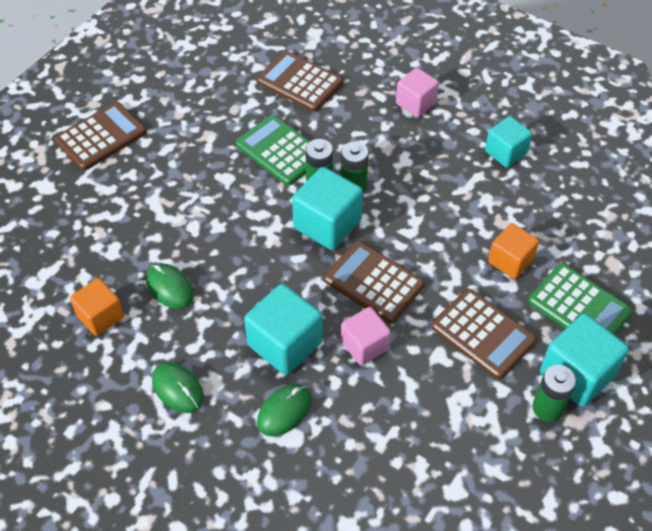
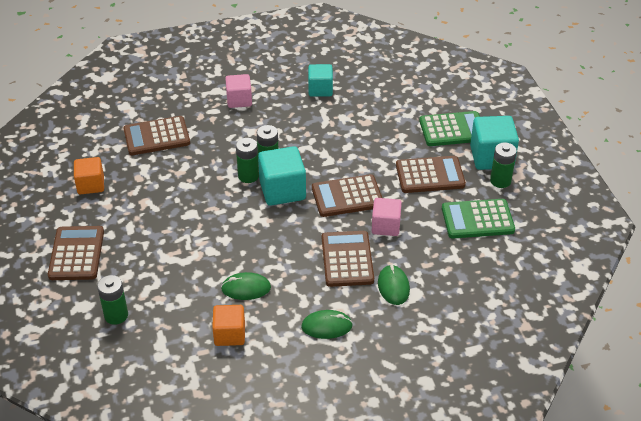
camera: 50 degrees left, 10 degrees down
(53, 217) = (116, 315): none -> green battery
(280, 151) = (200, 177): green calculator -> green calculator (477, 219)
(285, 344) = (347, 259): turquoise cube -> brown calculator
(510, 261) = (395, 135): orange cube -> orange cube (91, 185)

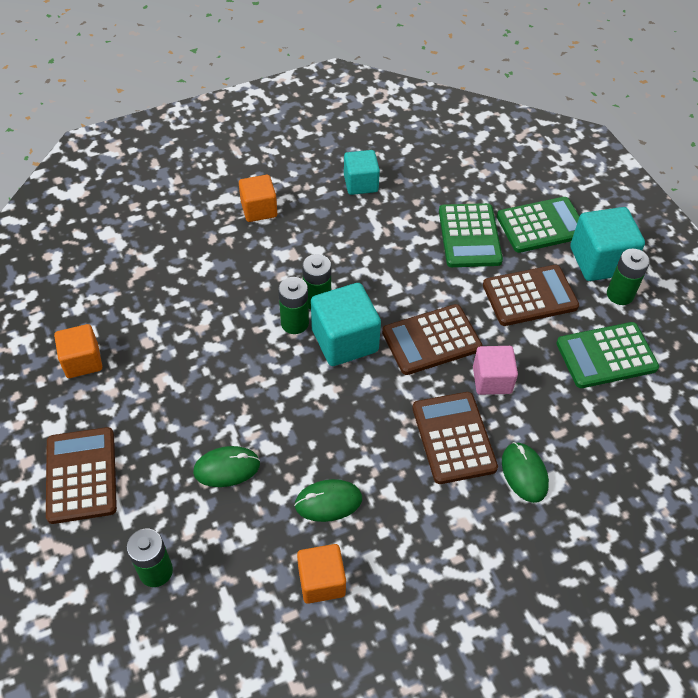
camera: 10 degrees left, 10 degrees up
(156, 136) = (159, 275): brown calculator -> none
(239, 100) = (259, 209): pink cube -> orange cube
(327, 326) = (451, 549): green mouse -> green mouse (227, 468)
(394, 132) = (469, 236): none -> green calculator

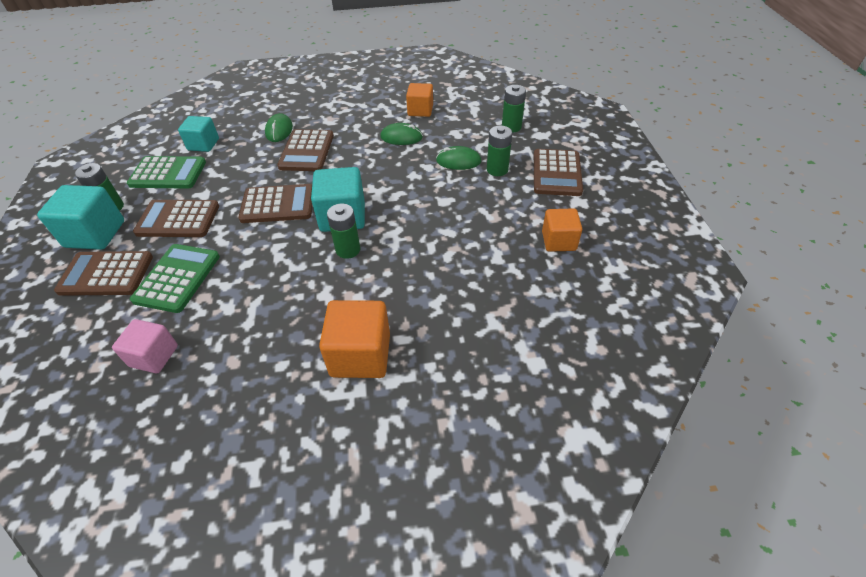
camera: 160 degrees left, 5 degrees down
(259, 209) = (360, 355): orange cube -> orange cube, size x1.53
(294, 323) = (375, 236): green battery -> green battery (497, 170)
(360, 183) = (234, 363): turquoise cube -> turquoise cube (203, 144)
(492, 380) = (256, 174): pink cube -> pink cube (154, 356)
(541, 226) = (106, 274): green calculator -> brown calculator

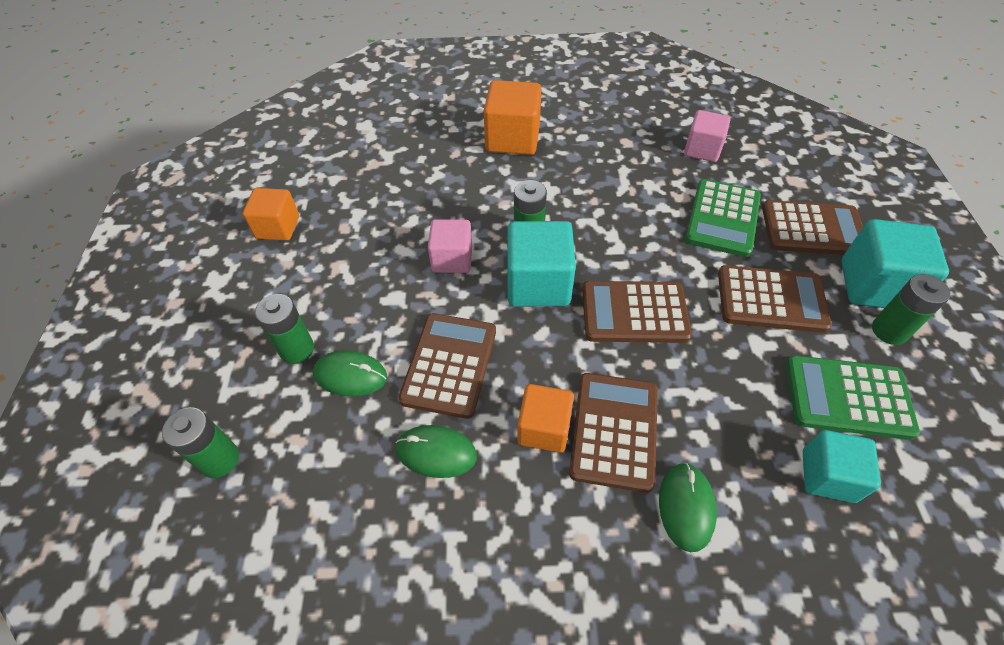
camera: 175 degrees left, 5 degrees up
(408, 228) = (452, 259): none -> pink cube
(420, 110) = (382, 545): orange cube -> orange cube (544, 428)
(556, 173) = (212, 333): brown calculator -> brown calculator (450, 365)

